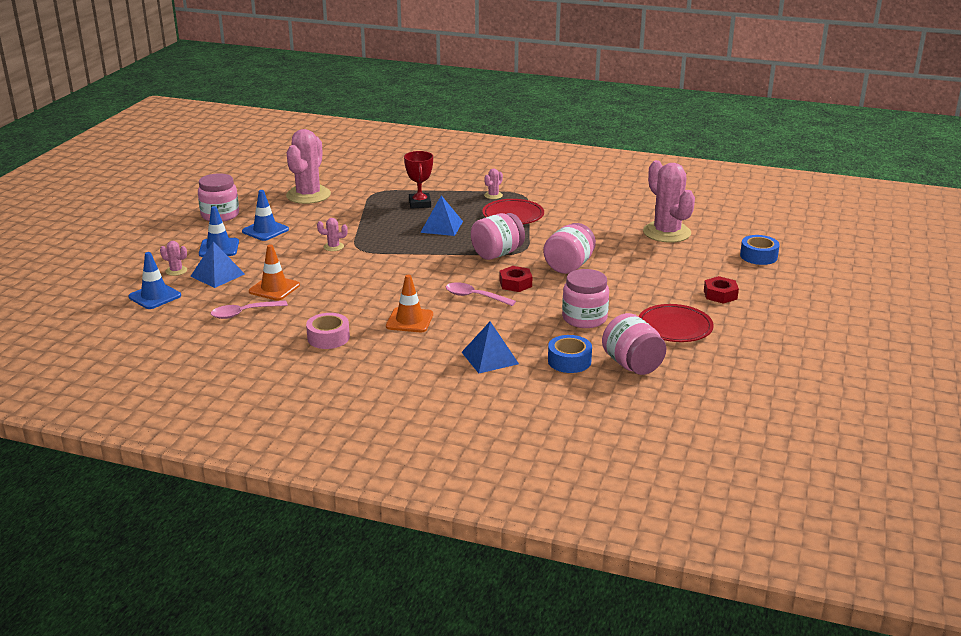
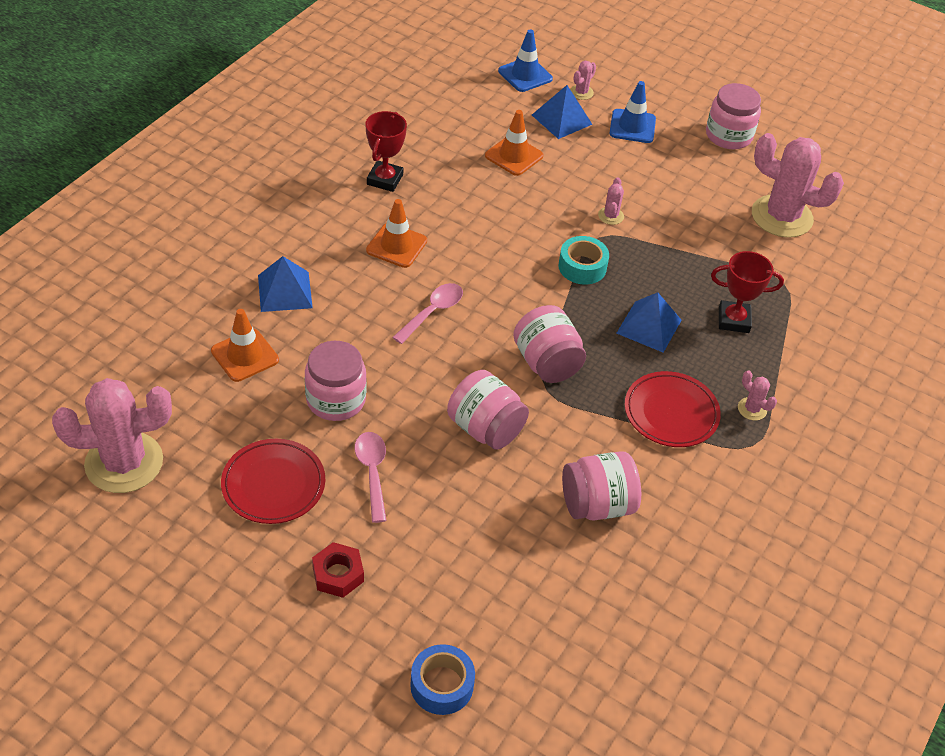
camera: 100 degrees right, 20 degrees up
(243, 313) = (464, 129): pink spoon -> pink spoon (372, 472)
(265, 230) = (673, 166): blue traffic cone -> none
(328, 338) = (385, 179): pink tape -> red trophy
(395, 251) = (582, 267): none -> turquoise tape
(515, 284) = (453, 359): red nut -> none
(569, 361) = (245, 355): blue tape -> orange traffic cone
(632, 365) = (208, 409): pink jar -> pink jar (597, 505)
(666, 232) = (563, 589): pink cactus -> pink cactus (124, 462)

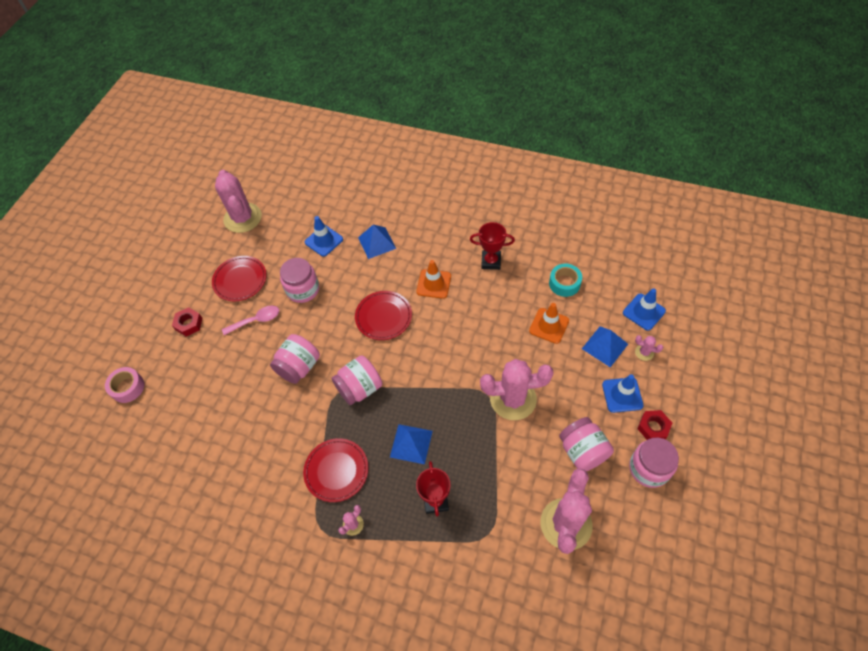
camera: 85 degrees right, 10 degrees up
(245, 355) = (324, 241): orange traffic cone -> blue traffic cone
(432, 312) = (383, 317): pink spoon -> red plate
(442, 685) = (127, 387): blue tape -> pink tape
(582, 267) = (454, 391): turquoise tape -> turquoise tape (564, 283)
(597, 505) = (253, 439): pink jar -> pink jar (582, 451)
(610, 216) = (513, 399): pink cactus -> pink cactus, size x2.40
(680, 117) = (653, 427): none -> red nut

